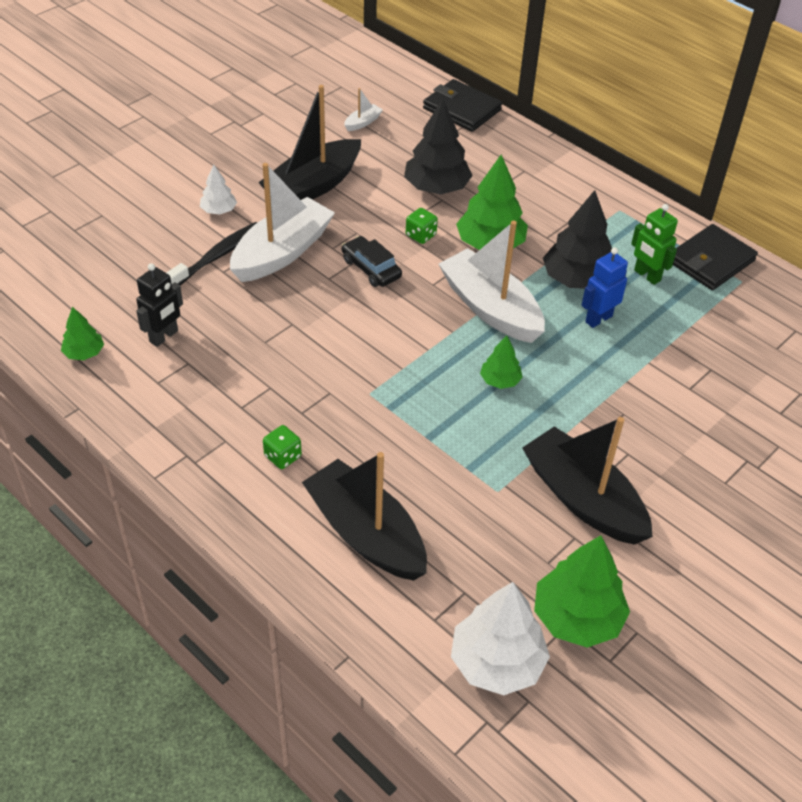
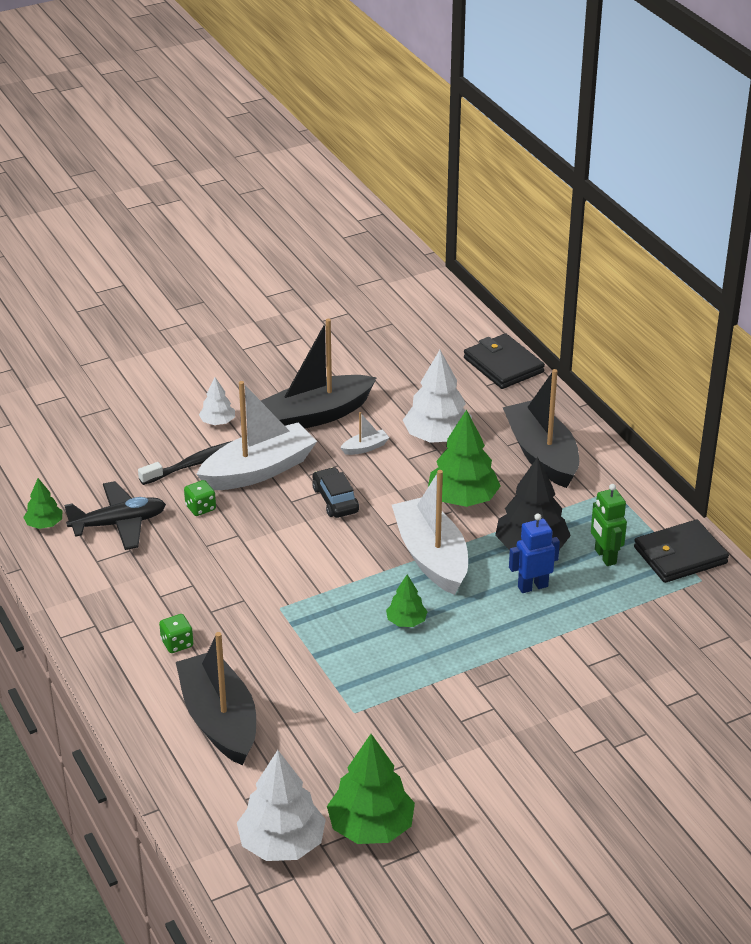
camera: 20 degrees right, 10 degrees down
(164, 336) = (119, 524): black robot -> black plane
(363, 122) = (395, 362): white boat -> white boat (365, 448)
(420, 235) = (398, 478): green dice -> green dice (200, 508)
(436, 187) = (437, 437): black tree -> white tree
(583, 499) = (429, 736): black boat -> black boat (542, 455)

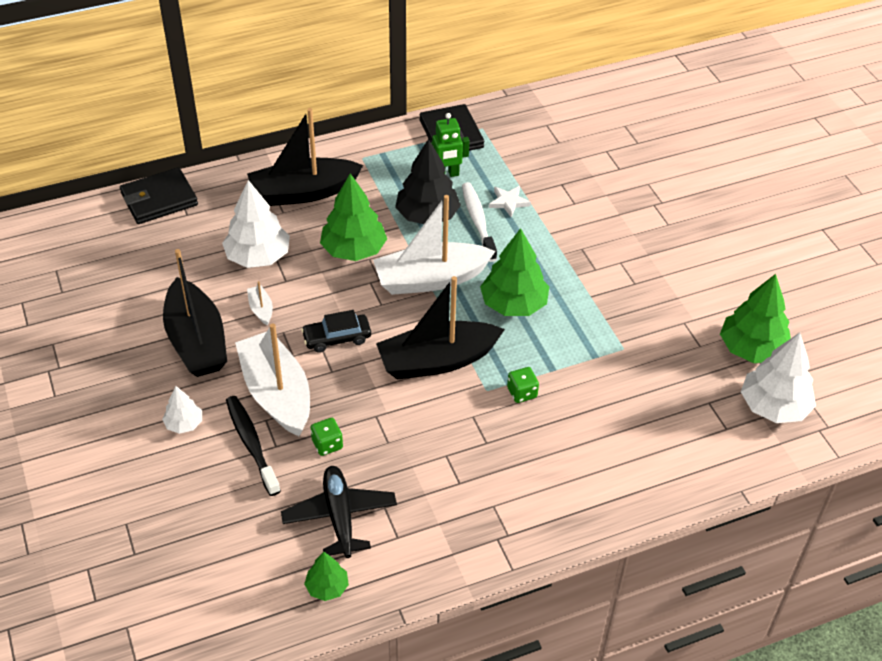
camera: 85 degrees left, 10 degrees up
(177, 643) = (529, 470): green dice -> green dice (522, 393)
(219, 720) = (632, 442): black boat -> black boat (437, 361)
(406, 621) = (513, 304): green tree -> green tree, size x1.88
(532, 586) = (478, 221): blue robot -> white toothbrush
(572, 609) = (508, 202): none -> white star

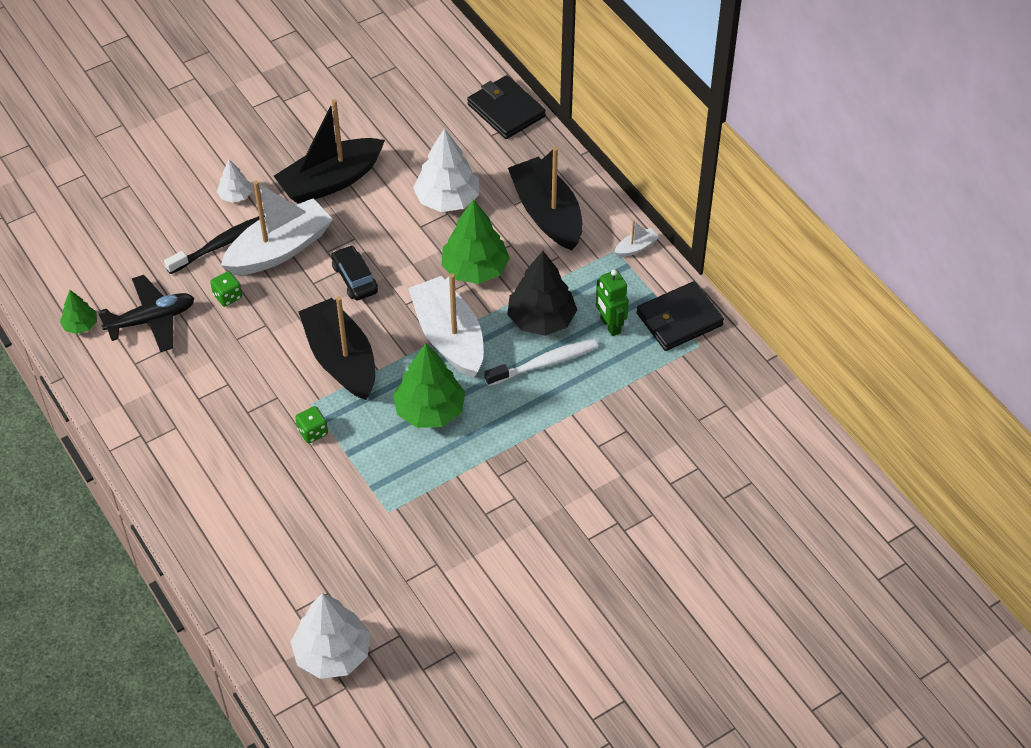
camera: 80 degrees right, 5 degrees up
(261, 309) = (379, 216): white boat -> white boat (636, 247)
(508, 202) = (582, 386): white star -> none
(752, 349) = (411, 630): green tree -> none

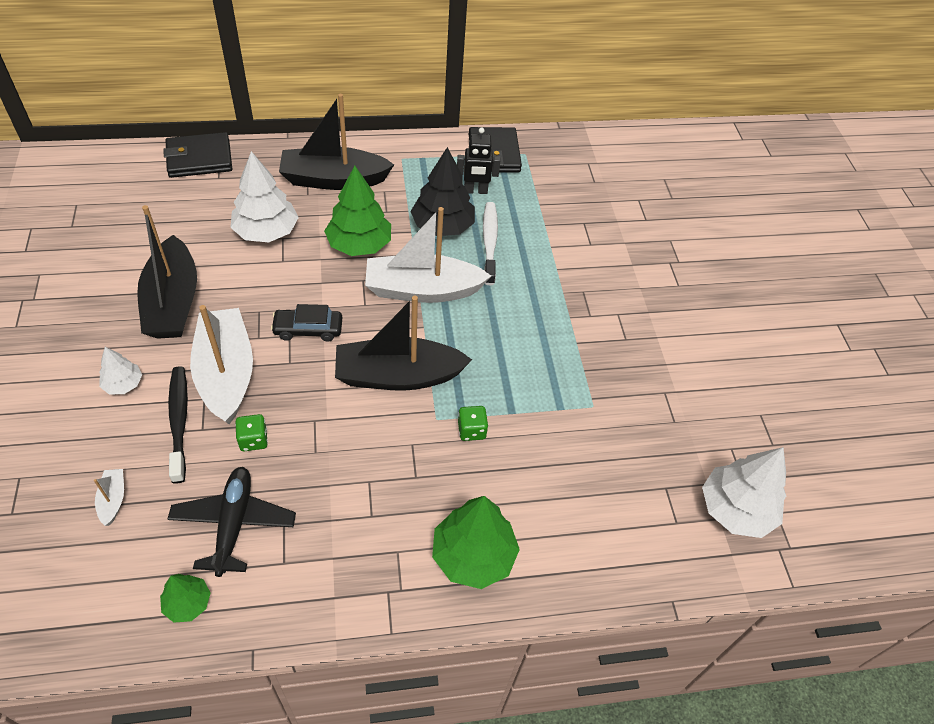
camera: 70 degrees left, 0 degrees up
(429, 410) = (495, 334): green tree -> green tree (473, 555)
(610, 325) = (475, 191): green robot -> black robot
(636, 247) = (408, 147): white boat -> white boat (113, 500)

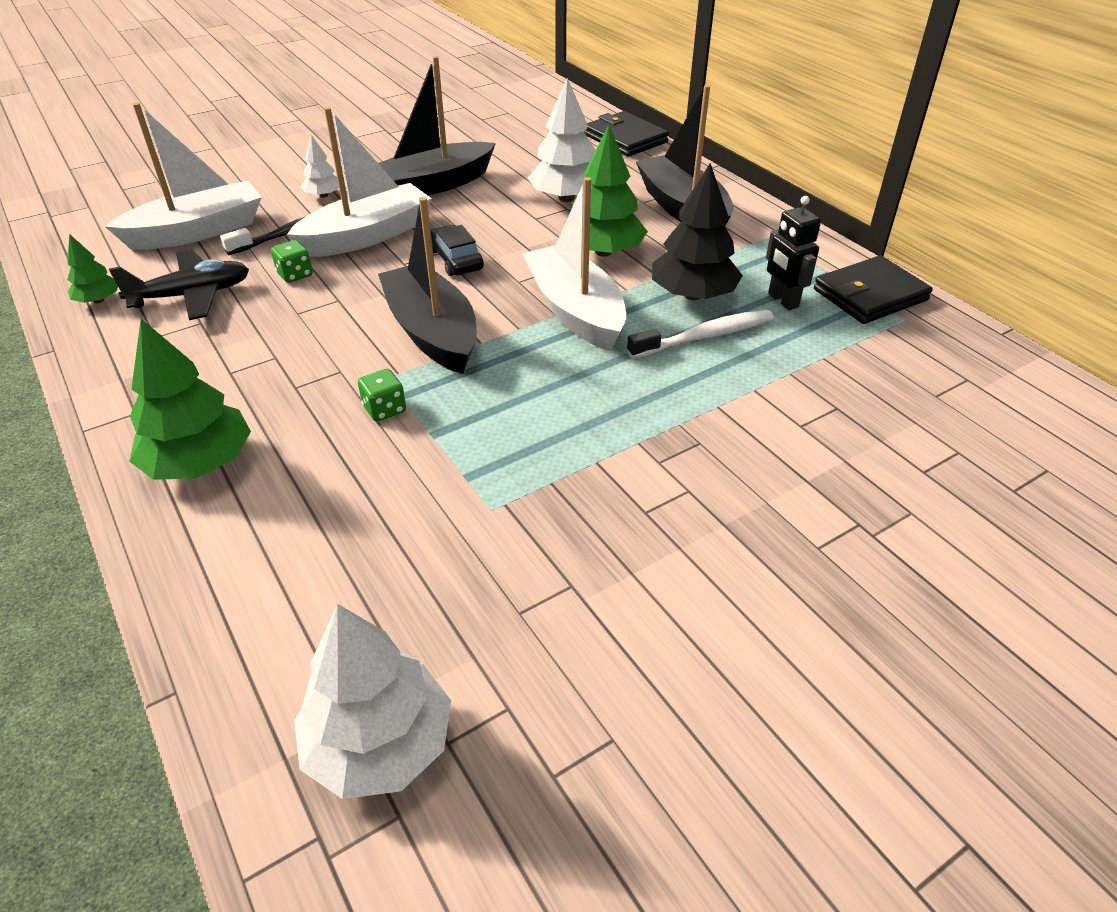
camera: 70 degrees right, 10 degrees down
(113, 500) = (197, 231): white boat -> white boat, size x2.45

